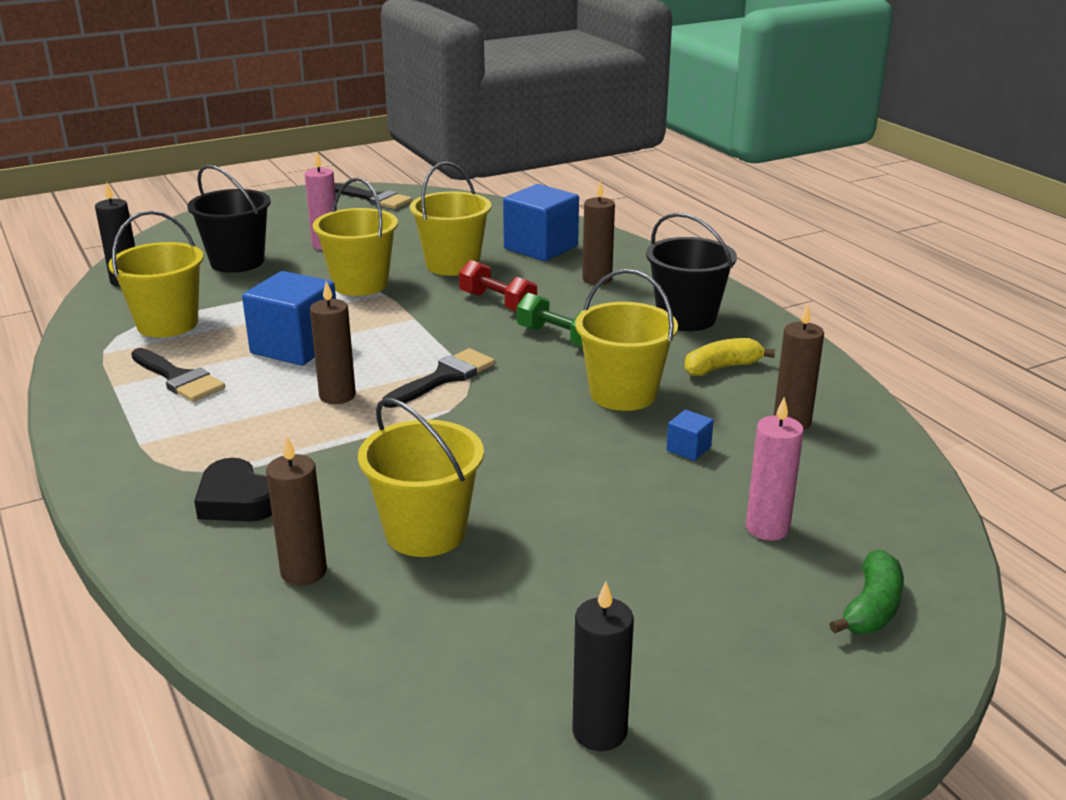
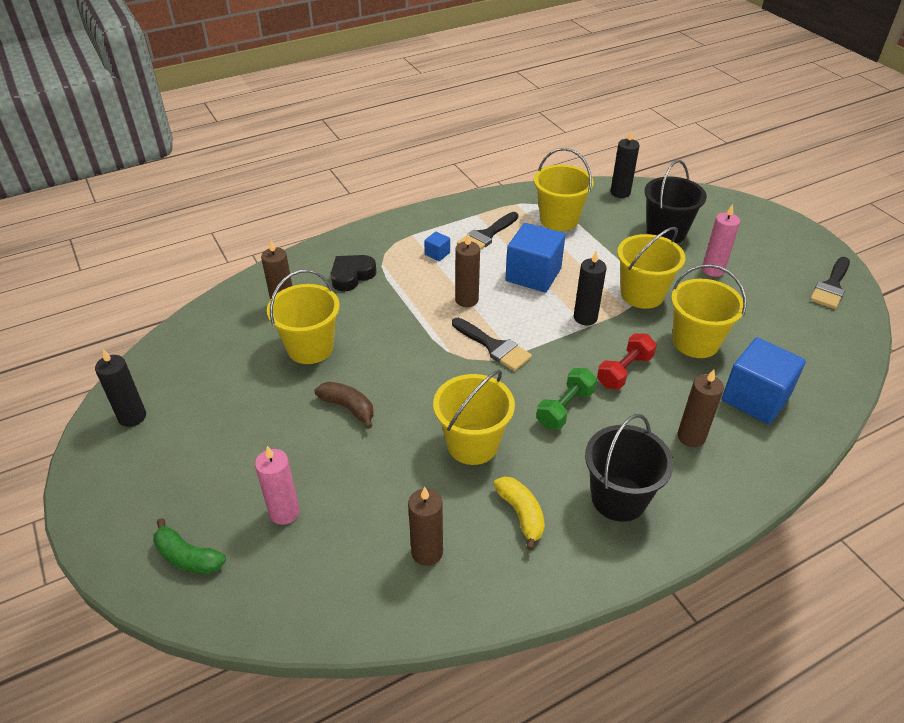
camera: 90 degrees right, 15 degrees up
(397, 318) = (585, 317): none -> black candle
(564, 487) = (348, 407): none -> brown banana
(688, 449) = (390, 478): blue cube -> blue cube (437, 254)

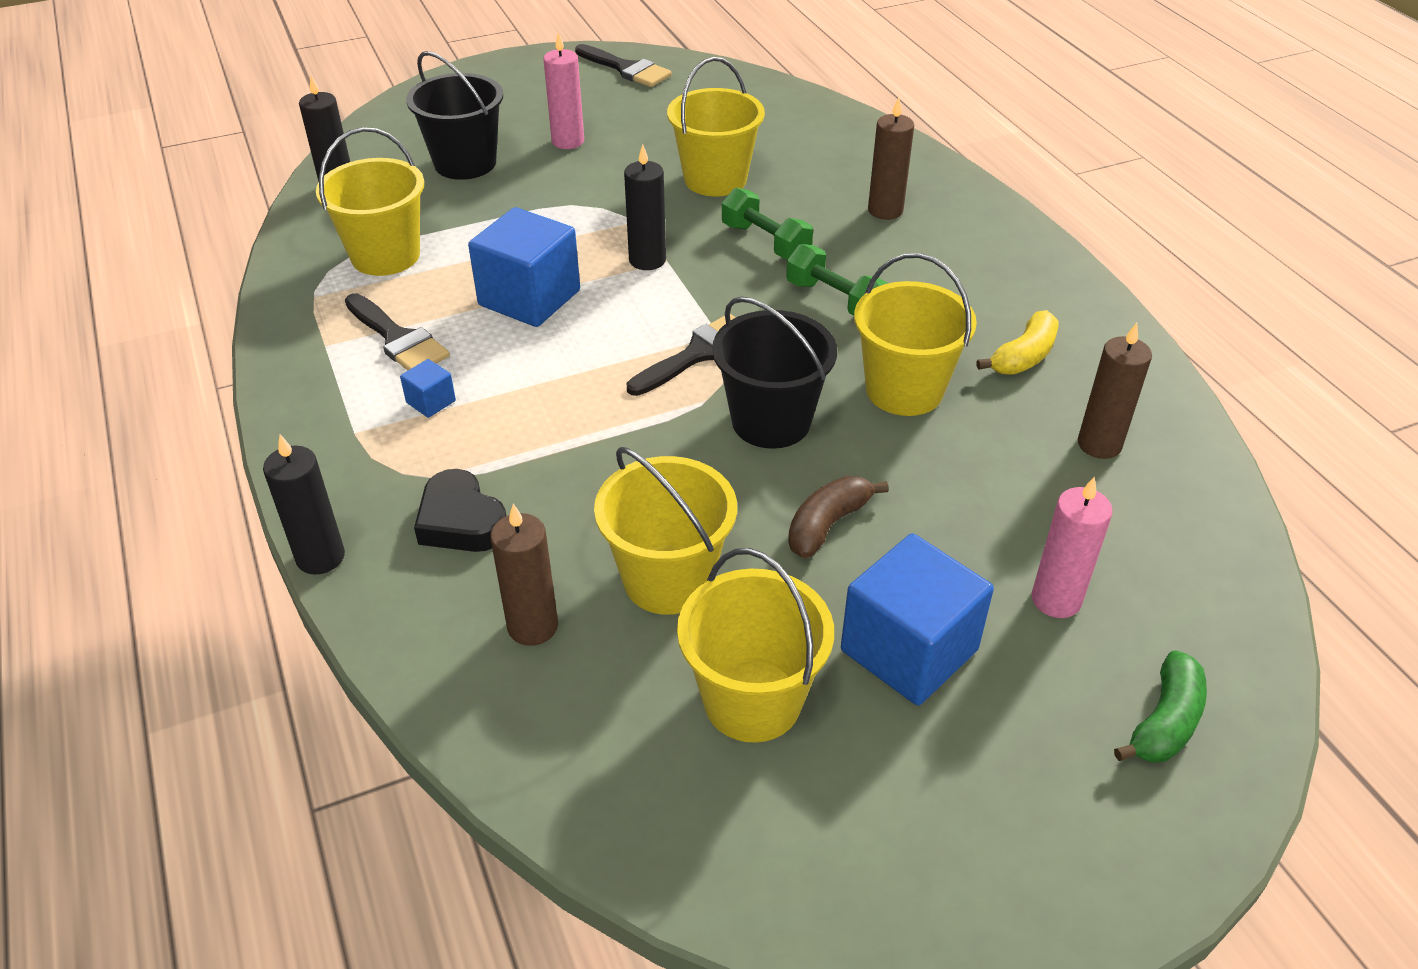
camera: 85 degrees left, 0 degrees up
(132, 417) = (845, 868): black candle -> black candle (320, 557)
(466, 300) = (575, 374): brown candle -> none
(521, 514) = (1023, 356): yellow banana -> yellow banana turned 150 degrees clockwise
(618, 498) = (987, 277): black bucket -> black bucket (771, 421)
(624, 371) = (765, 242): red dumbbell -> green dumbbell
(642, 294) = (606, 205): yellow bucket -> yellow bucket (752, 700)
(755, 398) = (821, 156): blue cube -> blue cube (909, 650)

